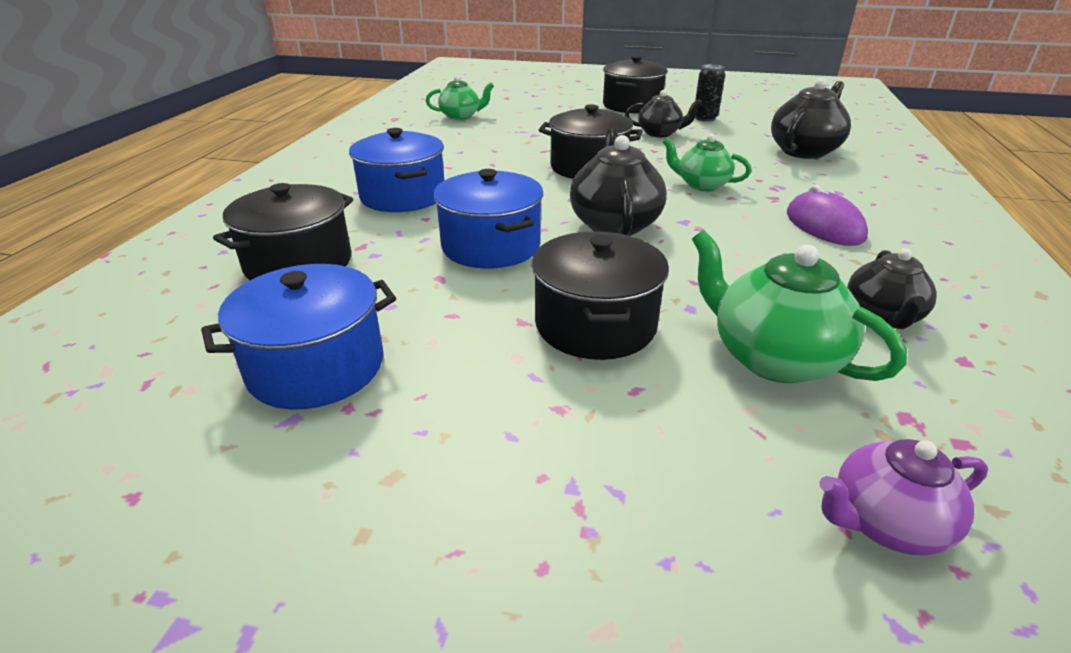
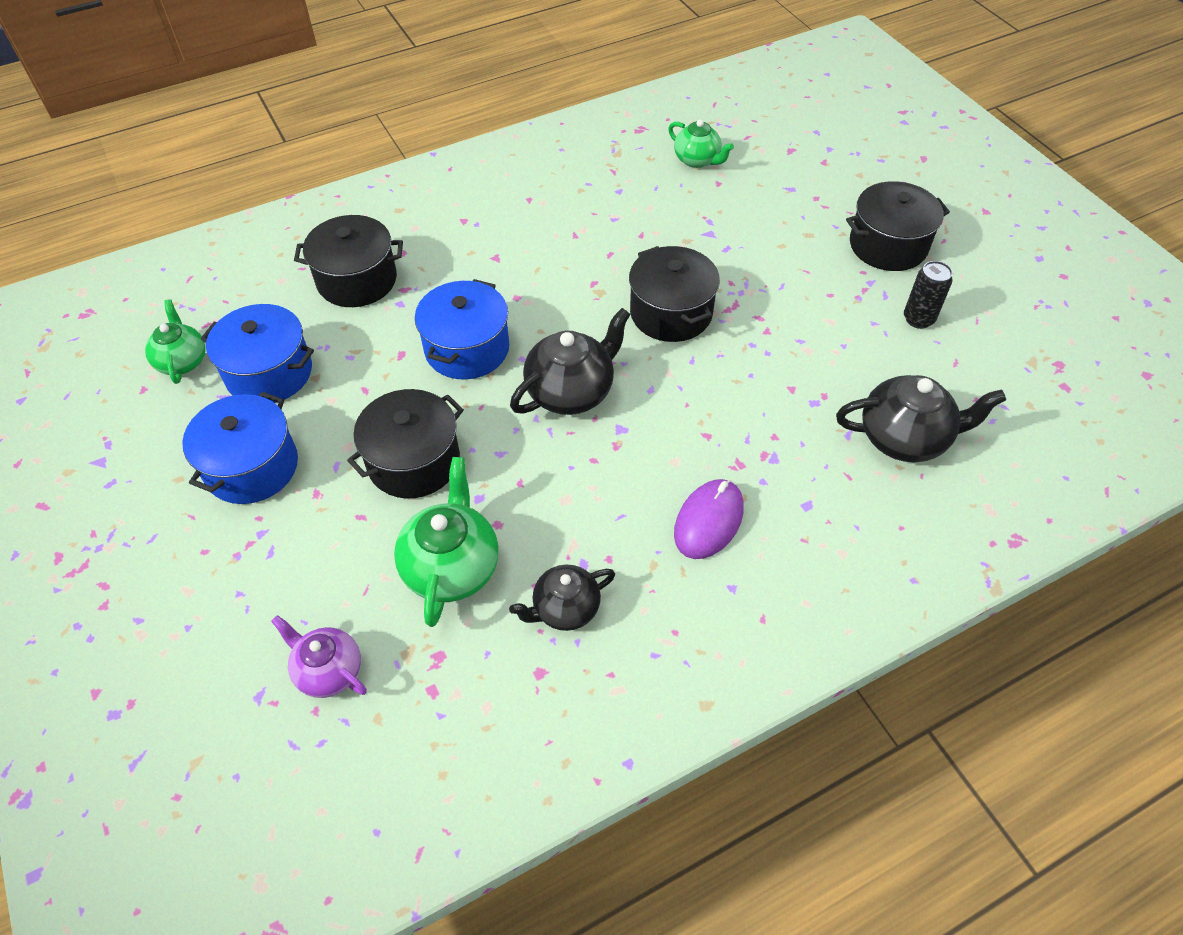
camera: 50 degrees right, 20 degrees up
(403, 196) = (496, 251): blue pot -> blue pot (252, 467)
(660, 133) = (822, 310): black teapot -> none
(701, 185) = (714, 403): green teapot -> green teapot (182, 361)

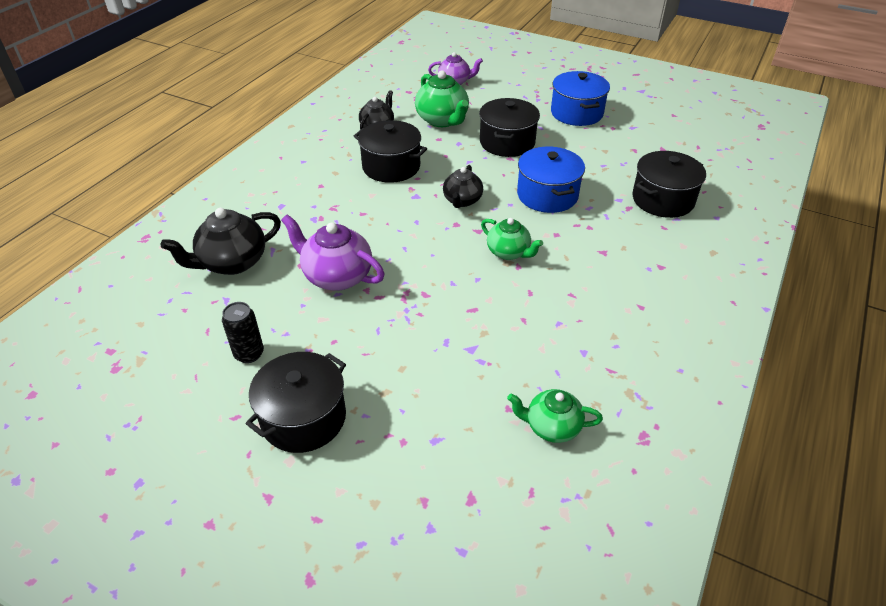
camera: 145 degrees right, 10 degrees down
(182, 361) = (678, 130): green teapot -> green teapot (509, 252)
(269, 373) = (630, 143): blue pot -> none
(571, 391) = (462, 201): black teapot -> black teapot, size x0.65
(671, 313) = (445, 271): black pot -> black pot (391, 167)
(708, 521) = (333, 179): purple mouse -> none
(790, 361) = (336, 276): none -> purple teapot

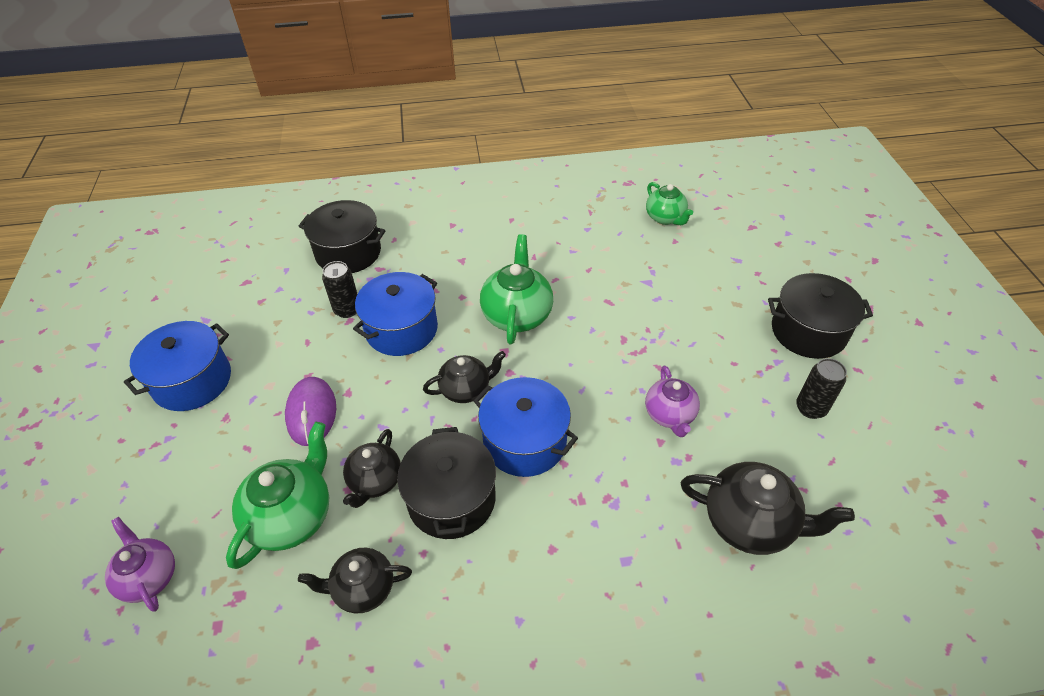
camera: 125 degrees left, 5 degrees up
(336, 276) = (670, 415): purple teapot -> purple teapot, size x0.65
(395, 206) = (525, 441): none -> blue pot
(433, 148) = (375, 481): none -> black teapot
(507, 142) = (311, 413): black pot -> purple mouse
(509, 252) = (517, 314): green teapot -> green teapot, size x1.54
(591, 180) = (347, 310): none -> black can

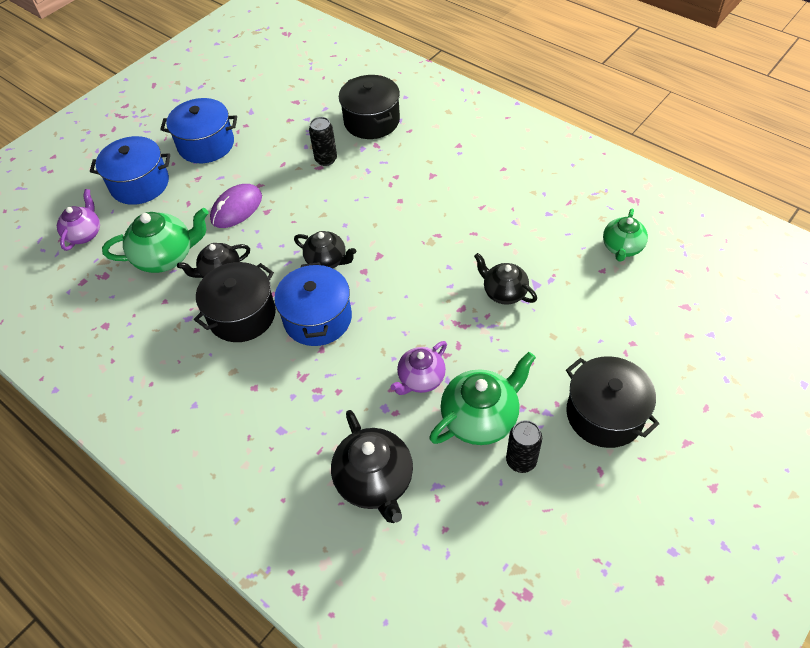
camera: 50 degrees right, 5 degrees up
(363, 588) = (152, 321): black teapot -> black teapot (504, 292)
(401, 329) = (339, 195): blue pot -> blue pot (140, 184)
(517, 314) = (417, 238): green teapot -> green teapot (480, 418)

